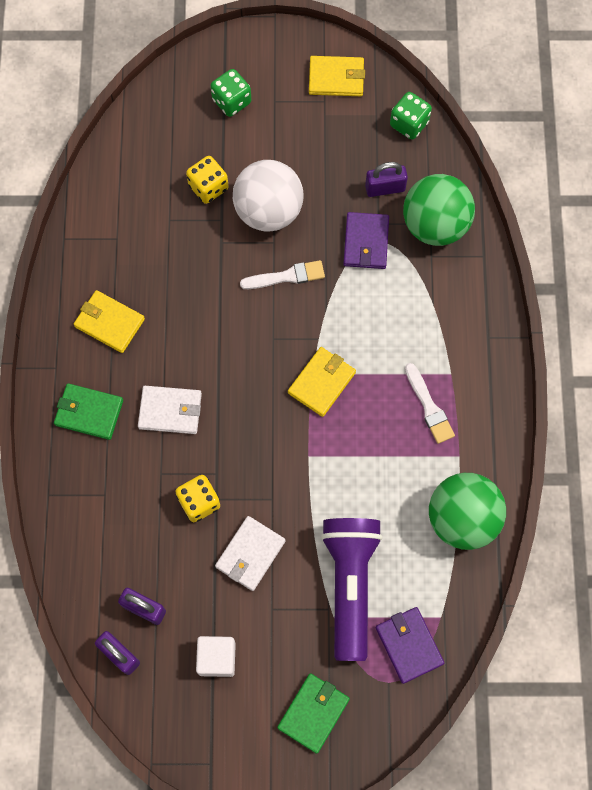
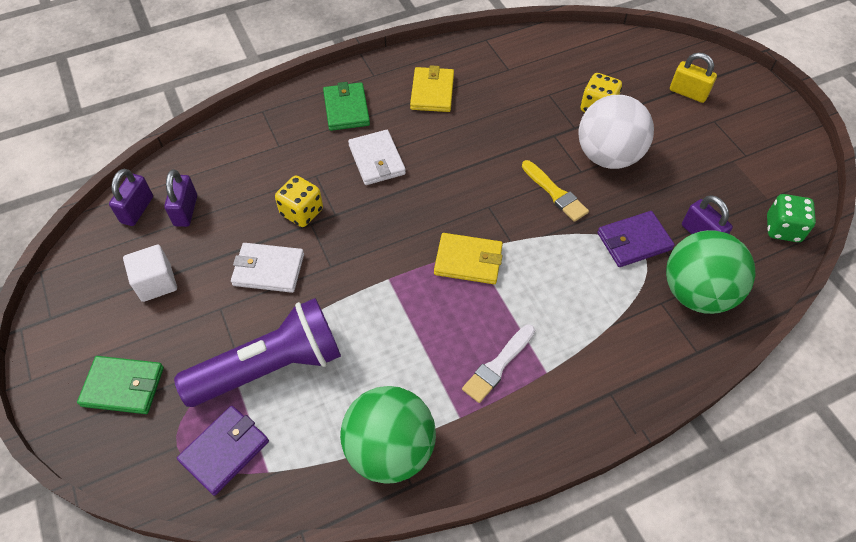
camera: 65 degrees right, 15 degrees down
(231, 101) = (688, 93): green dice -> yellow padlock
(287, 276) = (555, 193): white brush -> yellow brush
(336, 78) = (776, 155): yellow wallet -> none

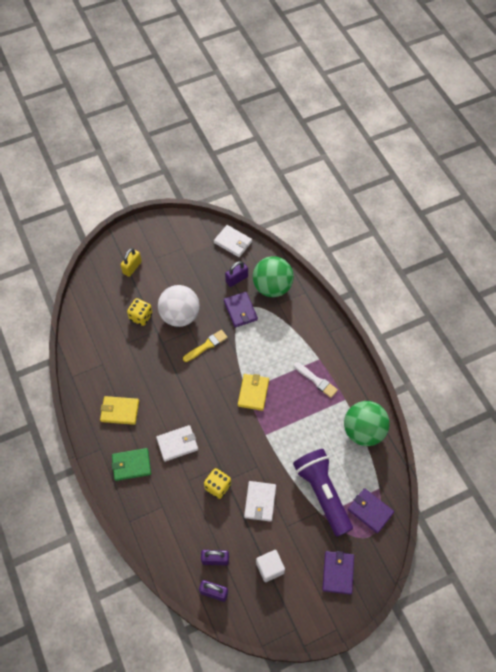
camera: 90 degrees left, 5 degrees up
(123, 386) = (338, 573): green wallet -> purple wallet
(782, 229) = (233, 242): green dice -> white wallet

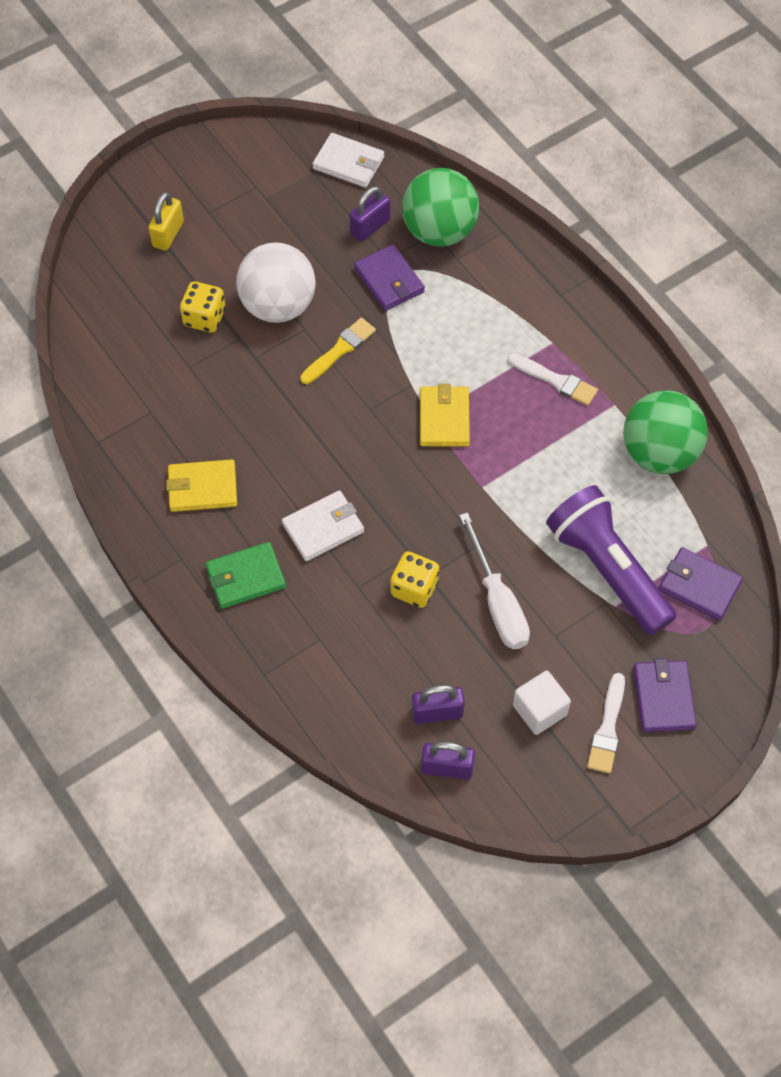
camera: 10 degrees left, 0 degrees up
(260, 502) = (497, 602): white wallet -> white screwdriver
(304, 585) = (607, 728): none -> white brush

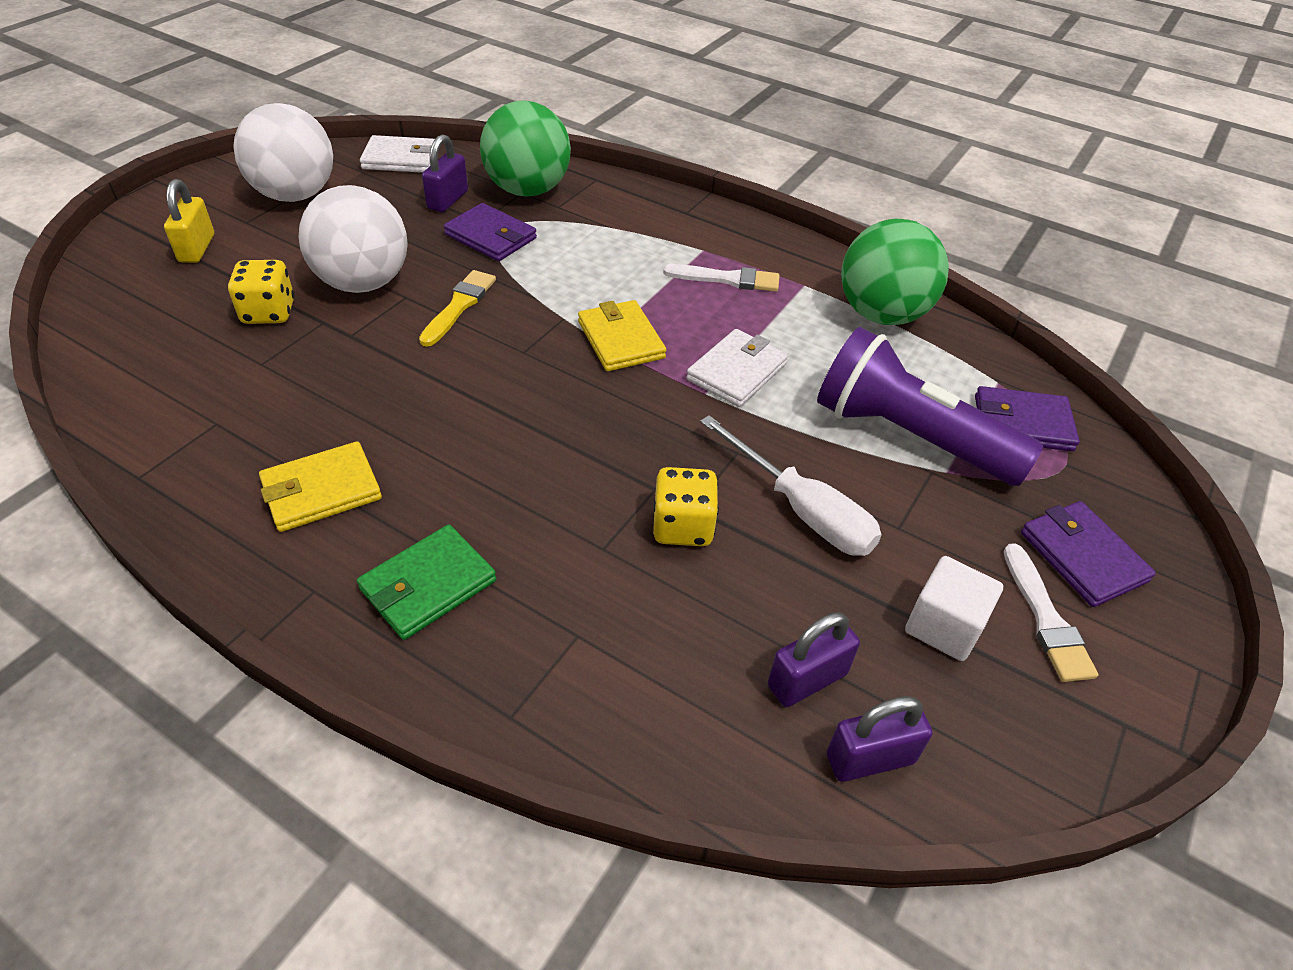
camera: 25 degrees left, 15 degrees down
(253, 189) = (295, 195): none -> white ball
(323, 527) = (519, 490): white wallet -> white wallet (736, 371)

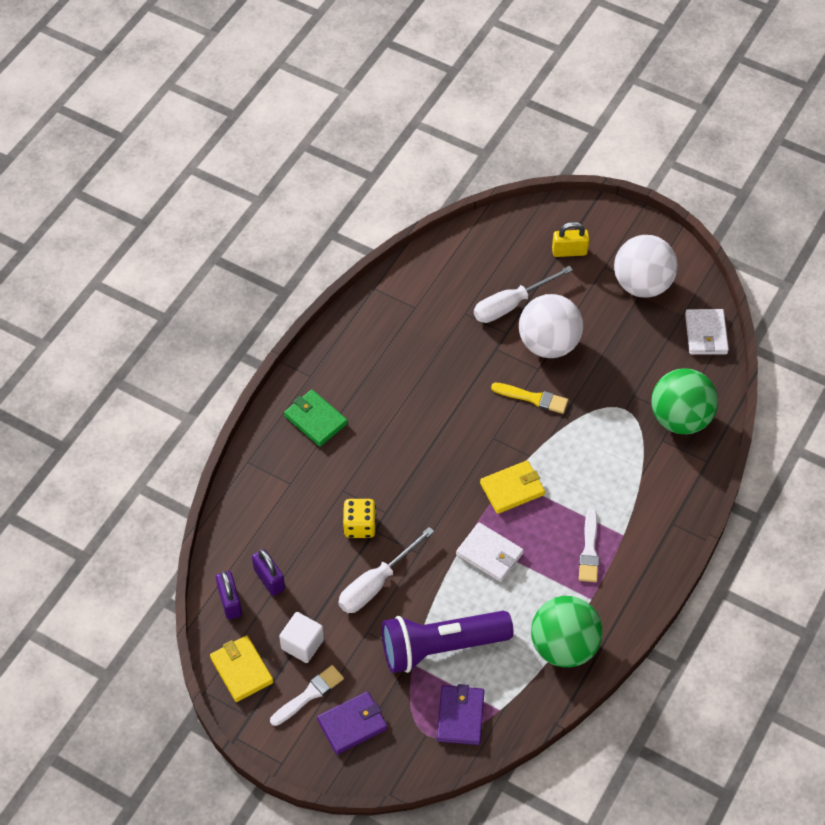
camera: 90 degrees right, 10 degrees up
(269, 312) = (511, 304): yellow dice -> white screwdriver
(321, 491) = (371, 364): yellow wallet -> yellow wallet (241, 670)
(447, 200) = (655, 372): purple padlock -> none
(491, 236) = (614, 404): purple wallet -> none
(909, 436) = (441, 647): purple flashlight -> purple flashlight turned 135 degrees counterclockwise
(1046, 619) = (309, 695): white brush -> white brush turned 150 degrees clockwise

